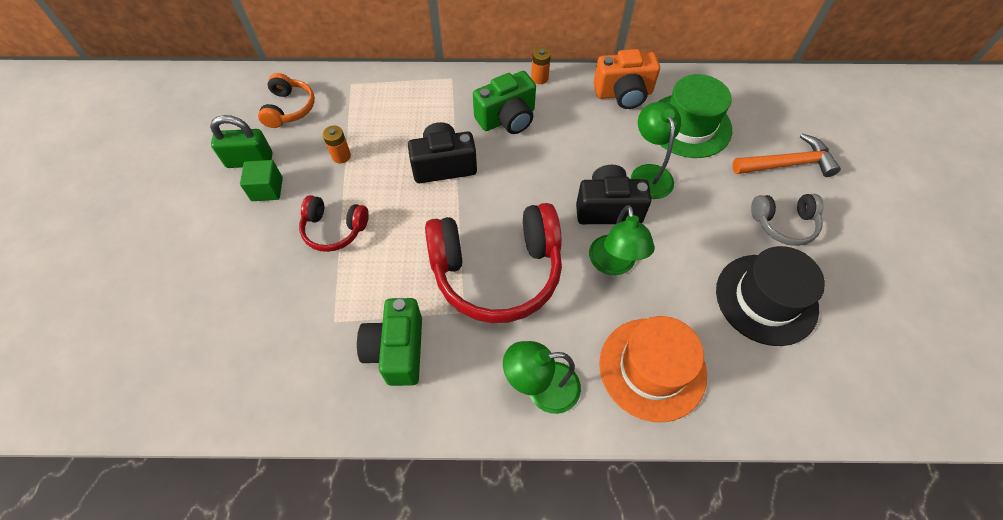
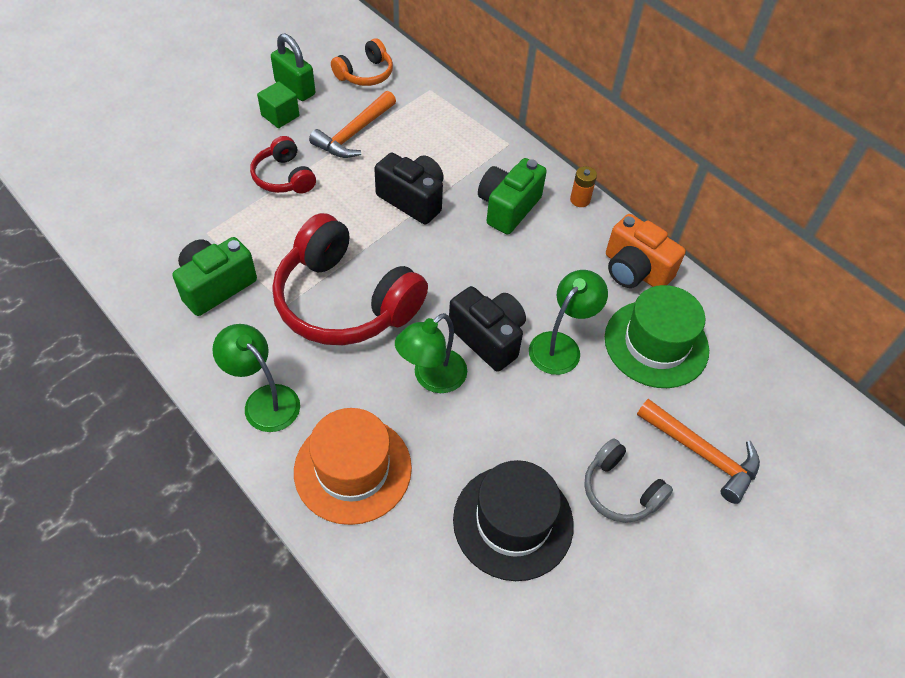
camera: 45 degrees right, 5 degrees down
(341, 156) = (354, 134): orange battery -> orange hammer
(507, 119) = (508, 208): green camera -> green camera turned 105 degrees clockwise

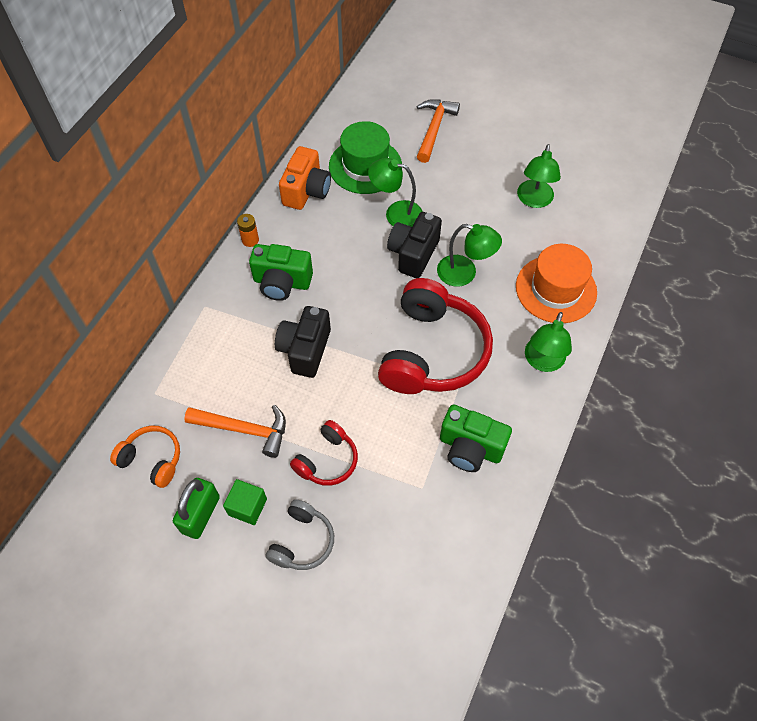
camera: 110 degrees left, 5 degrees up
(513, 522) = (534, 200): black hat -> green lamp
(620, 490) = (482, 159): grey headphones -> grey headphones (302, 541)

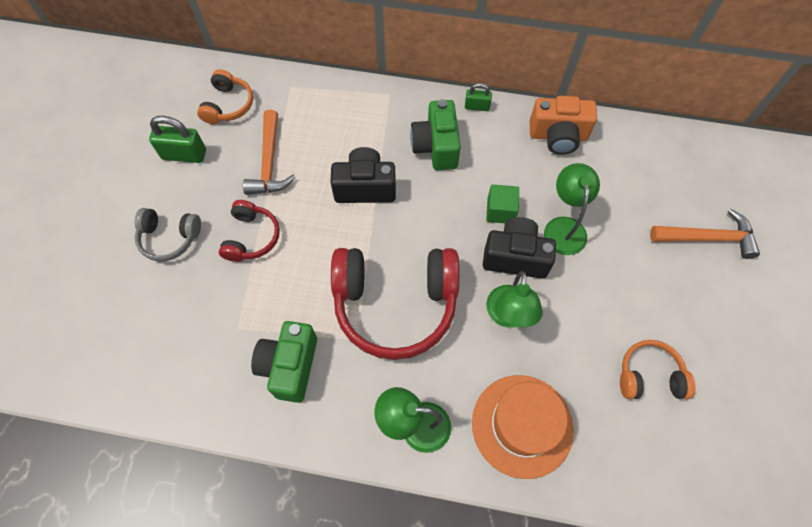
camera: 75 degrees right, 5 degrees up
(247, 507) = (196, 187): green cube -> green cube (500, 211)
(250, 240) = (477, 106): orange battery -> green padlock
(327, 460) = (251, 237): red headphones -> red headphones turned 105 degrees counterclockwise
(365, 166) = (617, 181): green hat -> none
(534, 200) = (649, 376): green lamp -> orange headphones

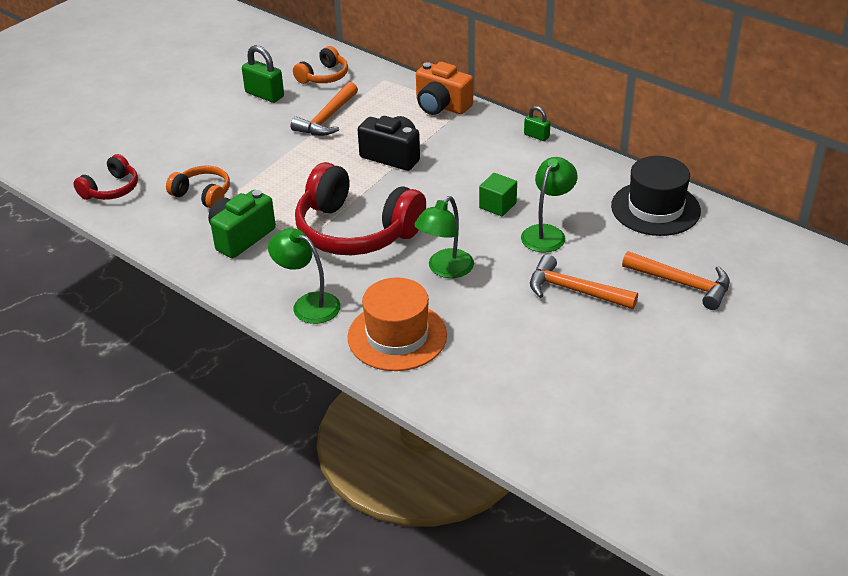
camera: 30 degrees right, 25 degrees down
(169, 238) = (213, 138): grey headphones -> none
(251, 237) = (275, 156): red headphones -> red headphones (111, 189)
(436, 147) = (476, 150): green camera -> none
(515, 257) = (485, 237): black camera -> none
(558, 136) = (596, 176): orange camera -> orange camera (441, 106)
(630, 156) = (655, 208): none -> black hat
(631, 289) = (574, 290): none -> orange hammer
(649, 376) = (539, 348): orange headphones -> orange headphones (203, 194)

